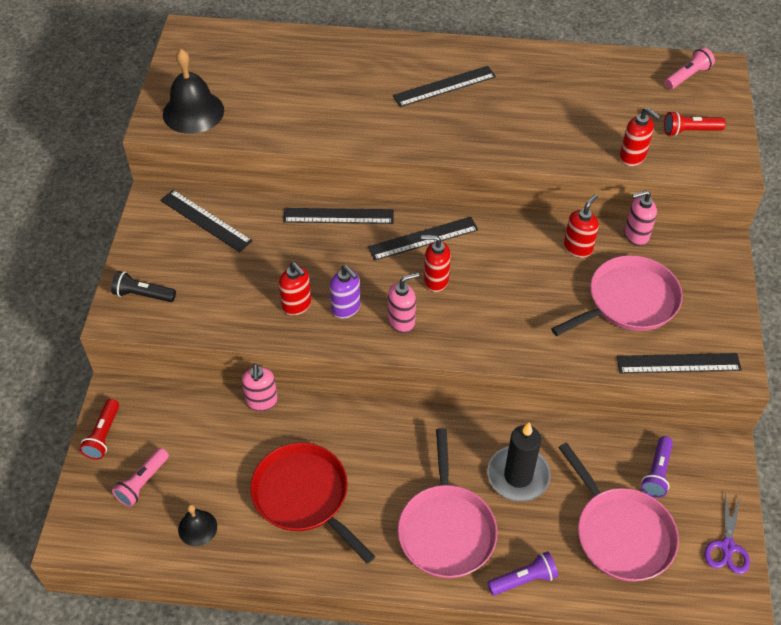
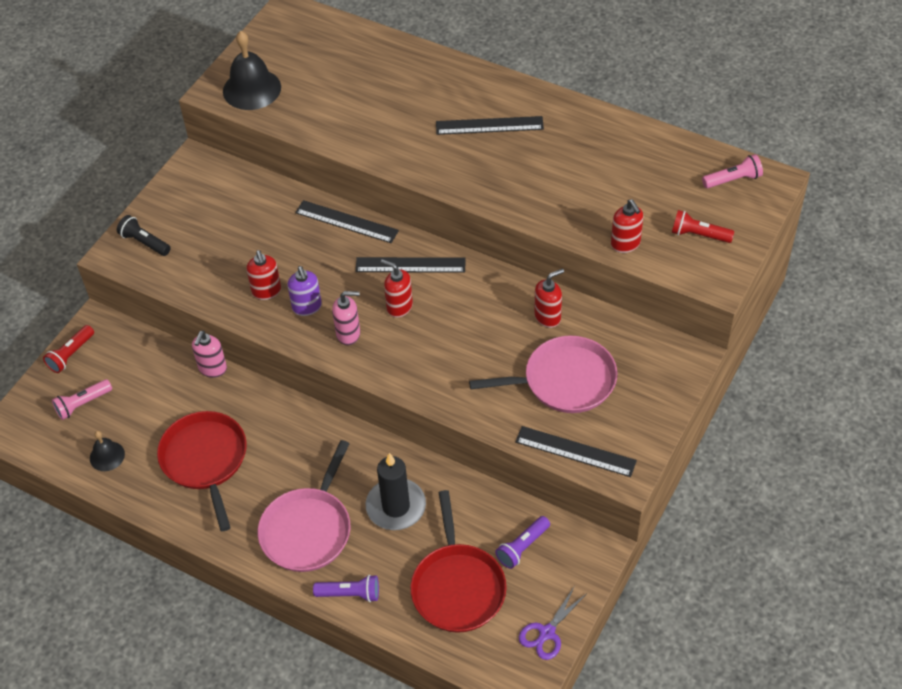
camera: 25 degrees right, 0 degrees up
(205, 220) = (229, 192): black ruler -> none
(621, 534) = (457, 587): pink pan -> red pan
(636, 236) = (610, 322): pink soap dispenser -> none

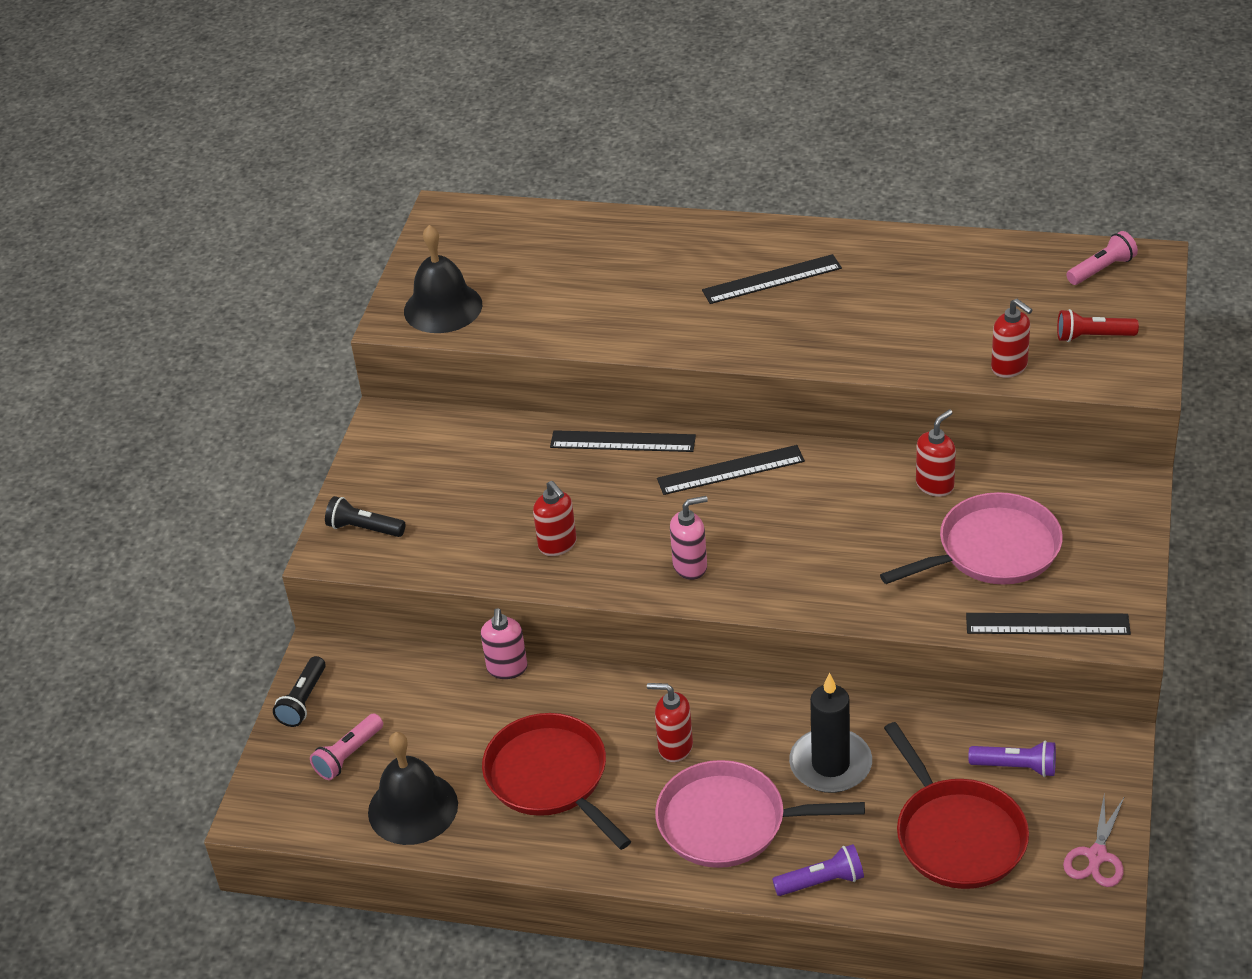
camera: 15 degrees left, 10 degrees down
(71, 354) = (303, 701): red flashlight -> black flashlight
(107, 456) = (413, 808): black bell -> black bell, size x1.82
(307, 307) = (620, 550): purple soap dispenser -> none
(308, 529) = (728, 822): pink pan -> pink pan turned 90 degrees clockwise
(399, 307) = (740, 520): red soap dispenser -> red soap dispenser (675, 747)
(522, 547) = (1016, 767): purple flashlight -> purple flashlight turned 105 degrees counterclockwise
(547, 632) = (1097, 856): purple scissors -> pink scissors

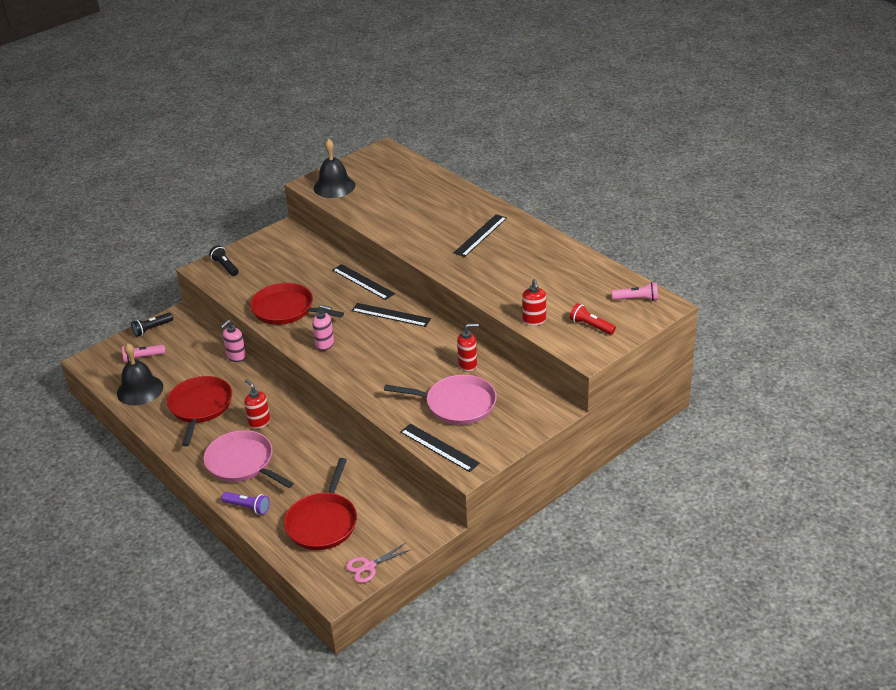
camera: 35 degrees right, 5 degrees down
(558, 545) = (286, 309): red soap dispenser -> red pan
(772, 279) = (480, 235): black ruler -> black ruler turned 75 degrees counterclockwise
(830, 764) = (309, 464): black candle -> none
(1016, 767) = (382, 510): purple flashlight -> none

